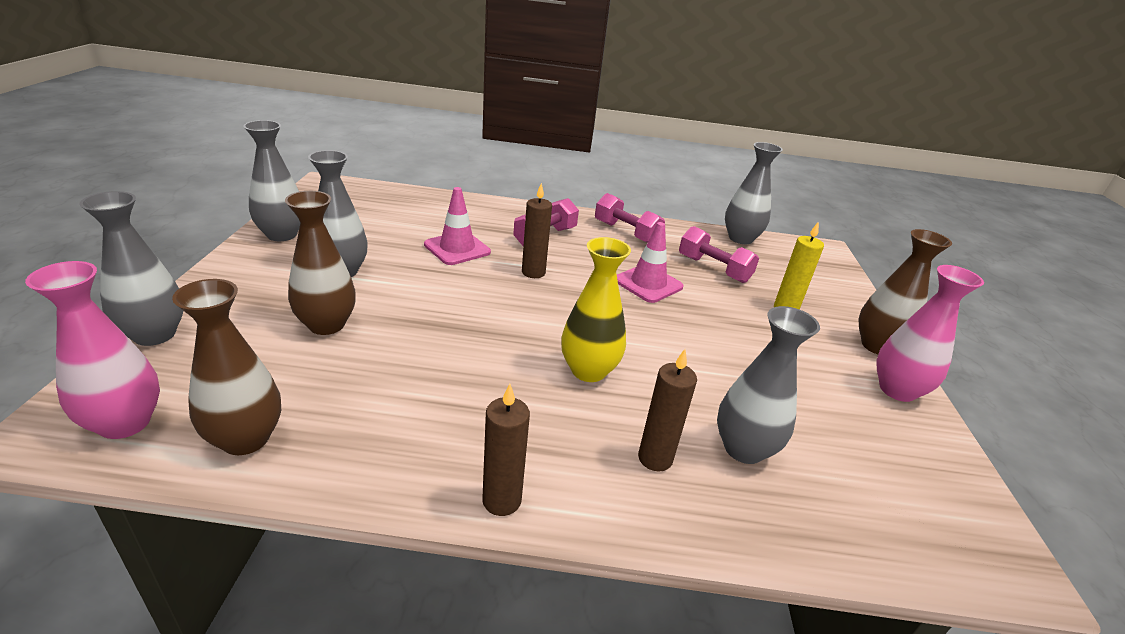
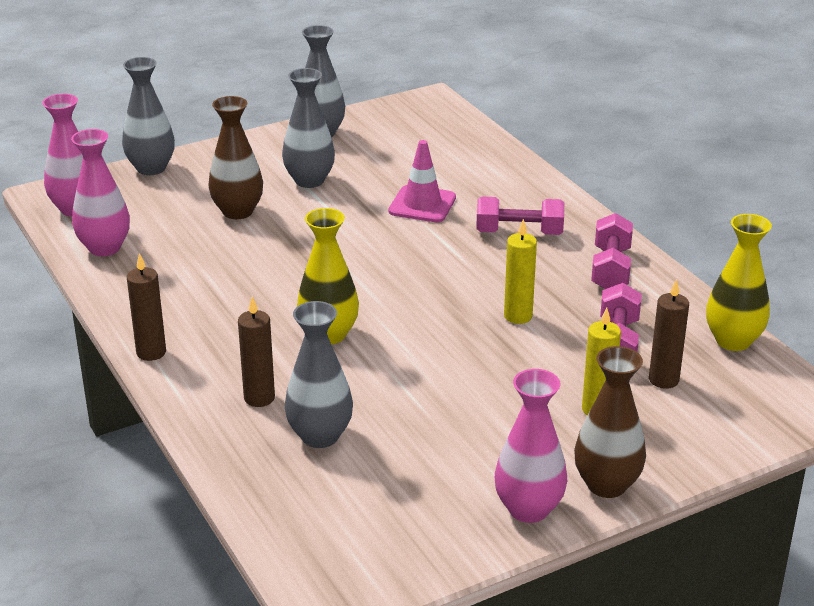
camera: 60 degrees right, 0 degrees up
(245, 439) = (104, 248): brown vase -> pink vase
(533, 272) = (440, 254): brown candle -> brown candle (663, 380)
(648, 283) = (518, 316): pink traffic cone -> yellow candle
(740, 238) = (733, 341): grey vase -> yellow vase

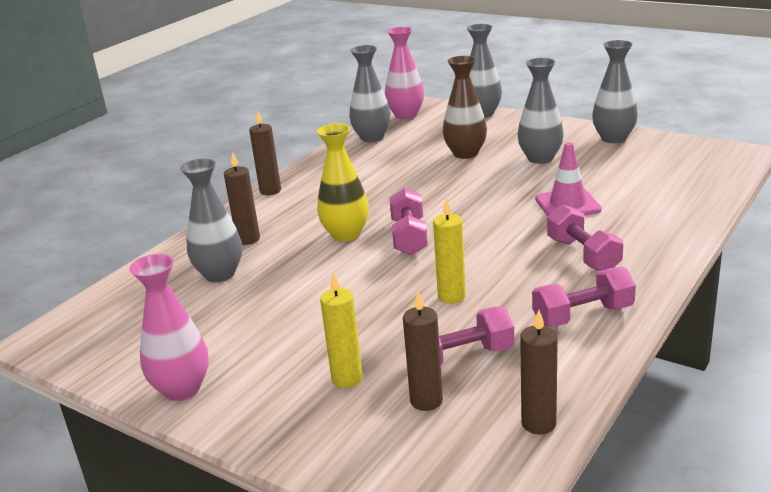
camera: 65 degrees right, 5 degrees down
(104, 248) = (372, 137): pink vase -> grey vase
(381, 301) = (409, 237): none -> pink dumbbell
(606, 485) = (238, 418): brown vase -> none
(733, 341) = (538, 423): yellow vase -> brown candle

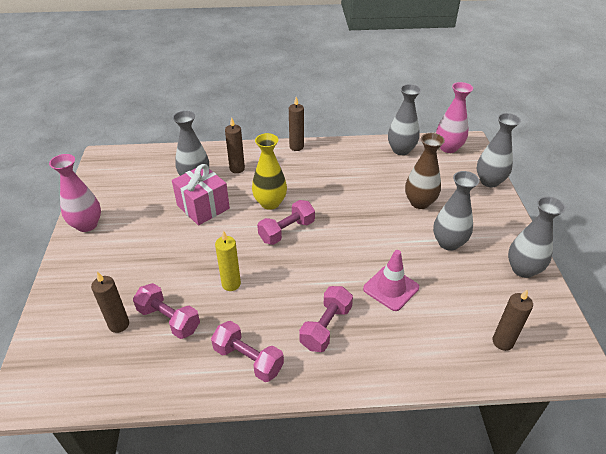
camera: 50 degrees right, 15 degrees up
(286, 282) = (203, 207): none -> pink gift
(347, 378) = (124, 281): yellow candle -> none
(538, 423) = (119, 387): brown candle -> brown candle (502, 342)

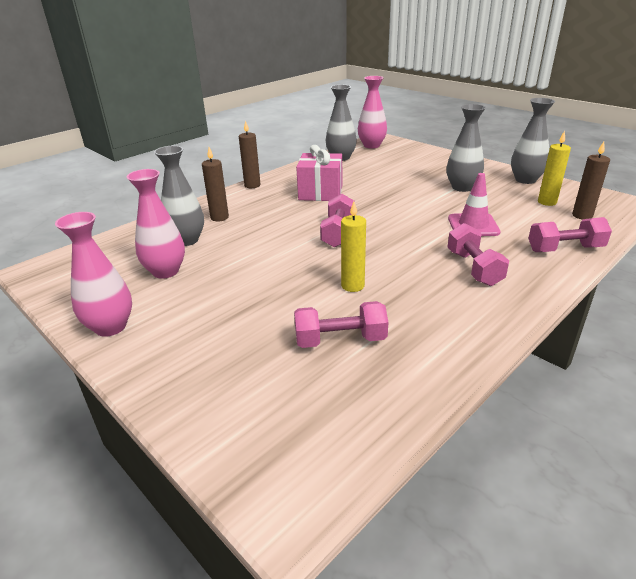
camera: 40 degrees left, 10 degrees down
(119, 324) = (295, 375): brown candle -> none
(155, 199) = (165, 271): none -> pink vase
(203, 207) = (230, 253): pink gift -> pink gift (320, 193)
(248, 359) = (458, 321): pink dumbbell -> pink dumbbell (565, 249)
(270, 203) = (291, 224): yellow vase -> none
(419, 202) = (405, 177): brown vase -> none
(489, 181) = (428, 151): grey vase -> none
(497, 306) = (547, 202): none -> yellow candle

